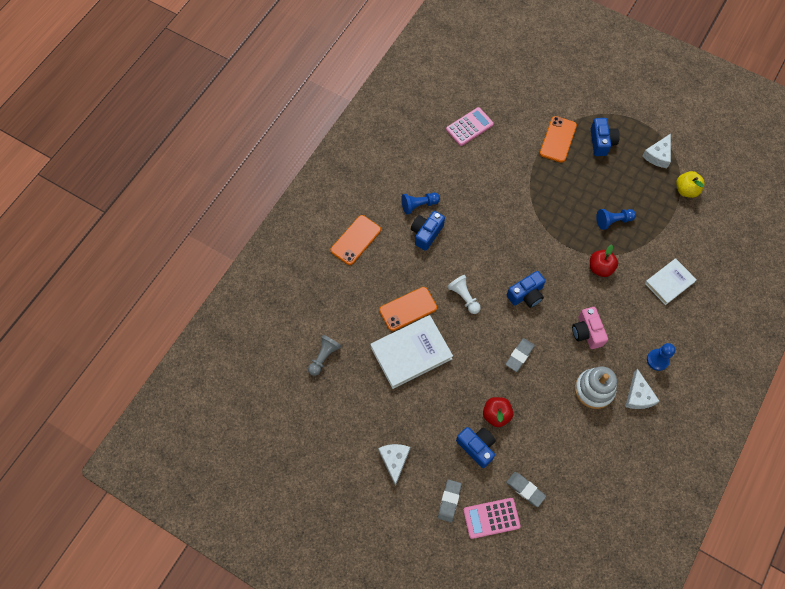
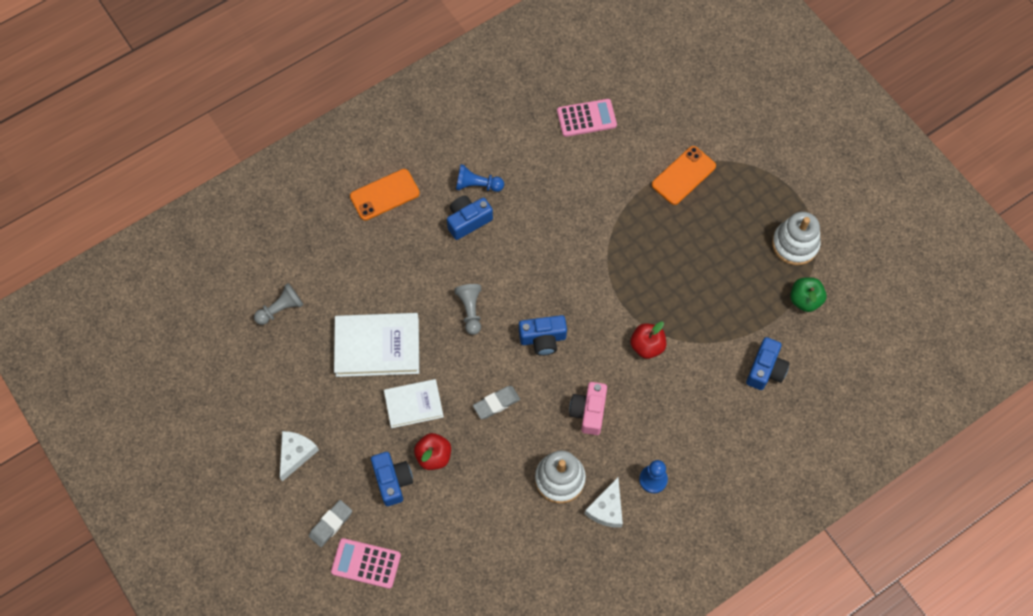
camera: 25 degrees right, 0 degrees up
(408, 309) = (400, 297): orange phone -> none
(464, 297) = (470, 310): white pawn -> grey pawn
(525, 489) = (420, 551): grey eraser -> none
(601, 142) = (734, 200): blue camera -> blue camera (765, 369)
(613, 221) = (694, 298): blue pawn -> none
(658, 155) = (795, 244): white cheese -> white stacking toy
(669, 282) = (719, 398): white book -> white book (413, 404)
(686, 190) = (805, 300): yellow apple -> green apple

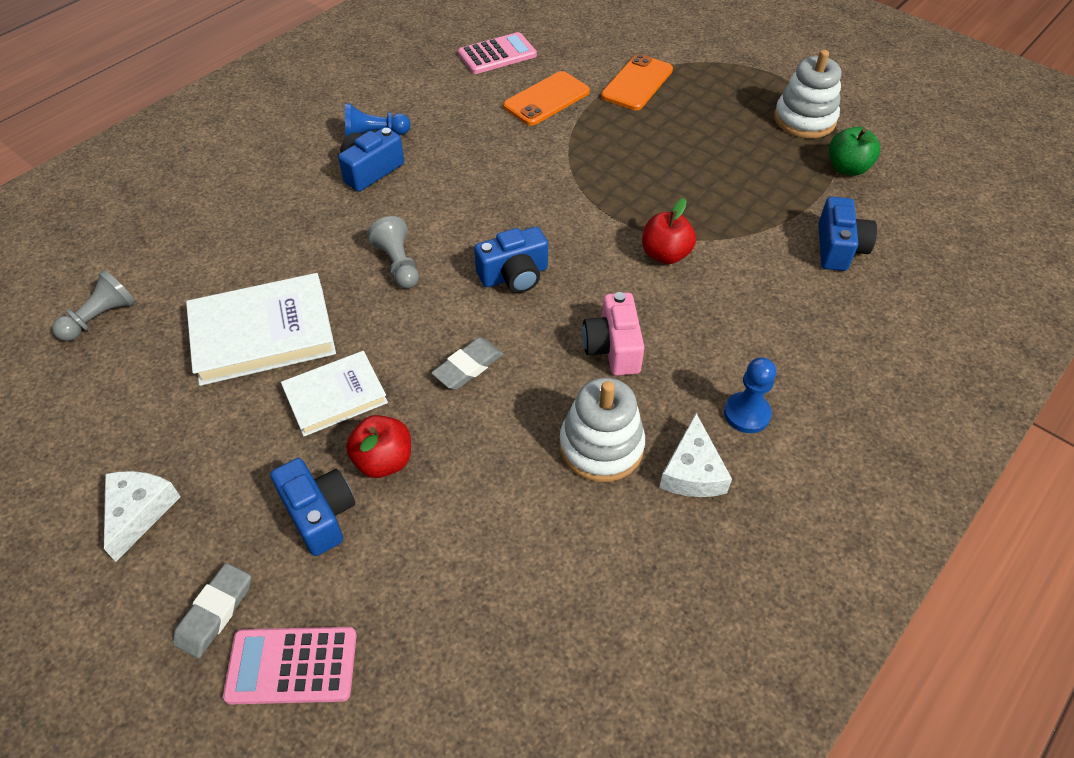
camera: 15 degrees left, 15 degrees down
(385, 195) = (247, 165): orange phone -> orange phone (546, 99)

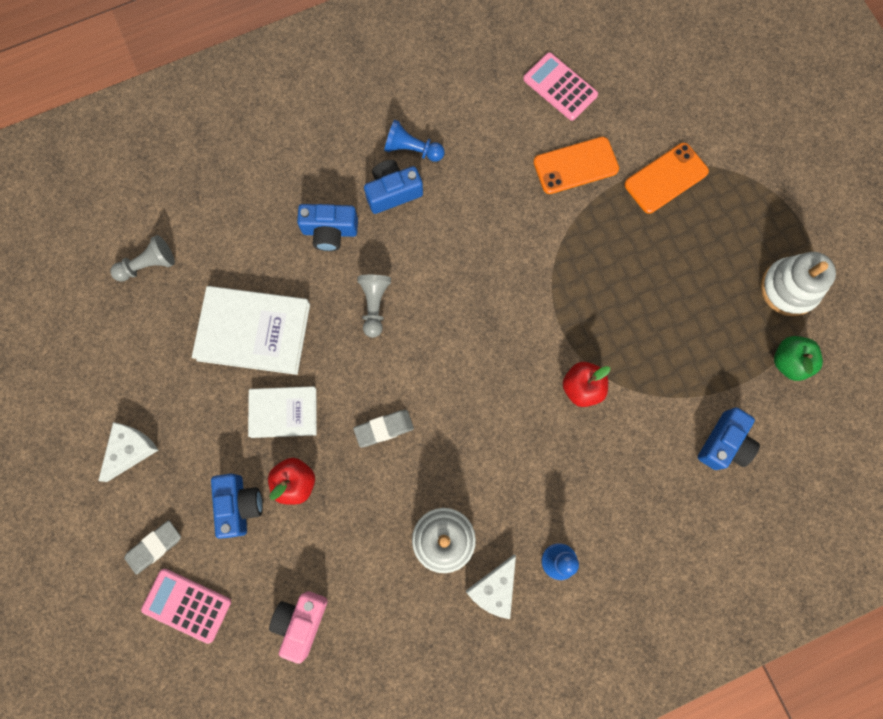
camera: 25 degrees right, 25 degrees up
(497, 54) = (560, 87): pink calculator -> pink calculator turned 135 degrees counterclockwise
(514, 275) = (456, 356): blue camera -> blue camera (330, 231)
(613, 348) = (495, 459): pink camera -> pink camera (301, 622)

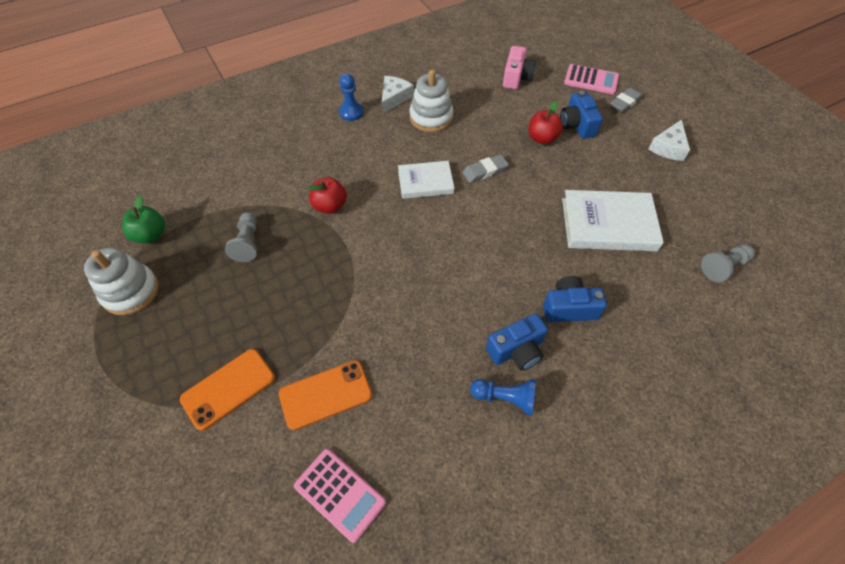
camera: 175 degrees right, 20 degrees down
(283, 412) = (564, 175): white book -> white book (425, 182)
(374, 305) = (511, 250): grey pawn -> grey pawn (247, 243)
(724, 443) = (221, 179): blue camera -> none

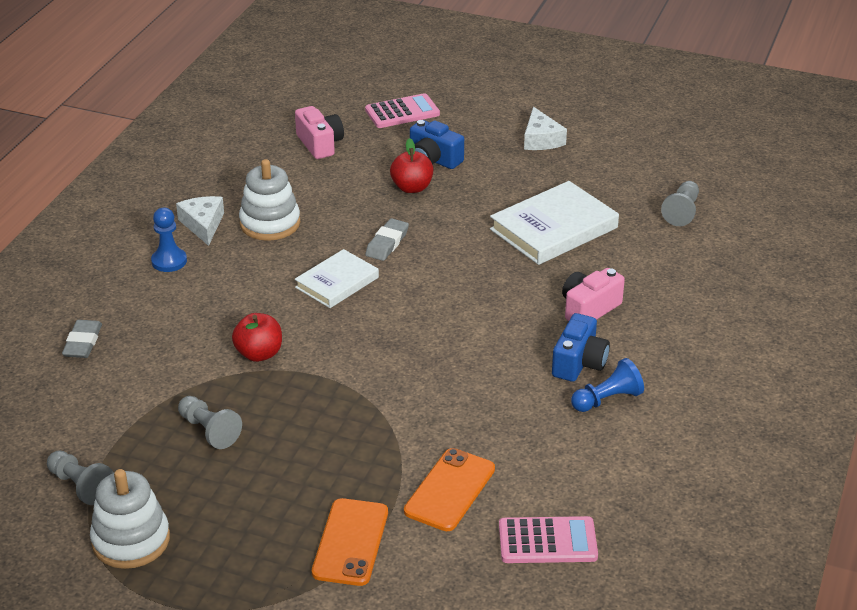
camera: 40 degrees left, 20 degrees down
(151, 235) = (80, 486): green apple -> grey pawn
(569, 308) = (589, 309): blue camera -> pink camera
(625, 103) = (459, 118): grey eraser -> grey eraser (83, 343)

